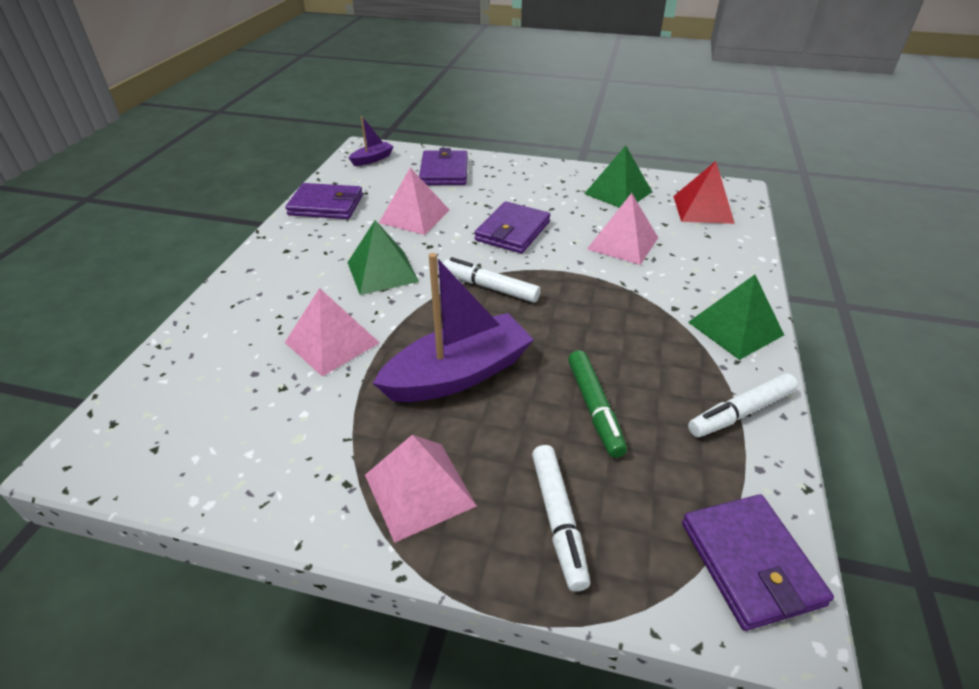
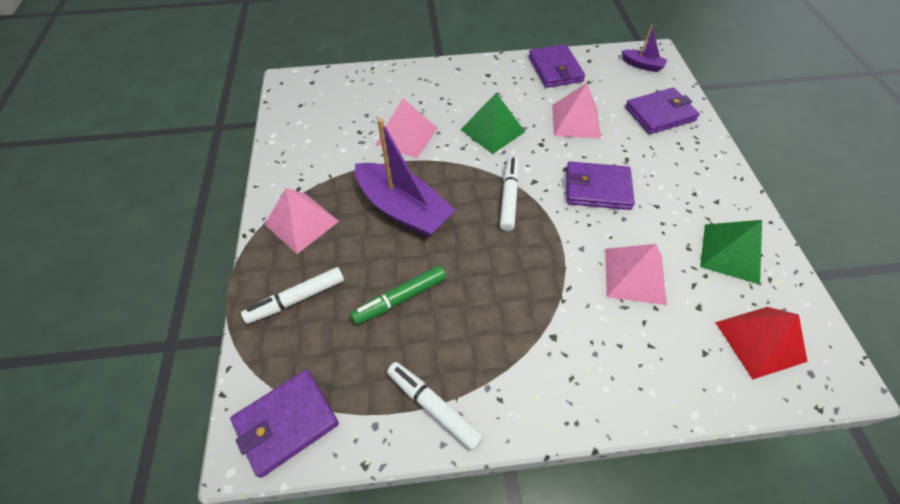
camera: 70 degrees right, 15 degrees up
(735, 328) = (548, 394): green pyramid -> none

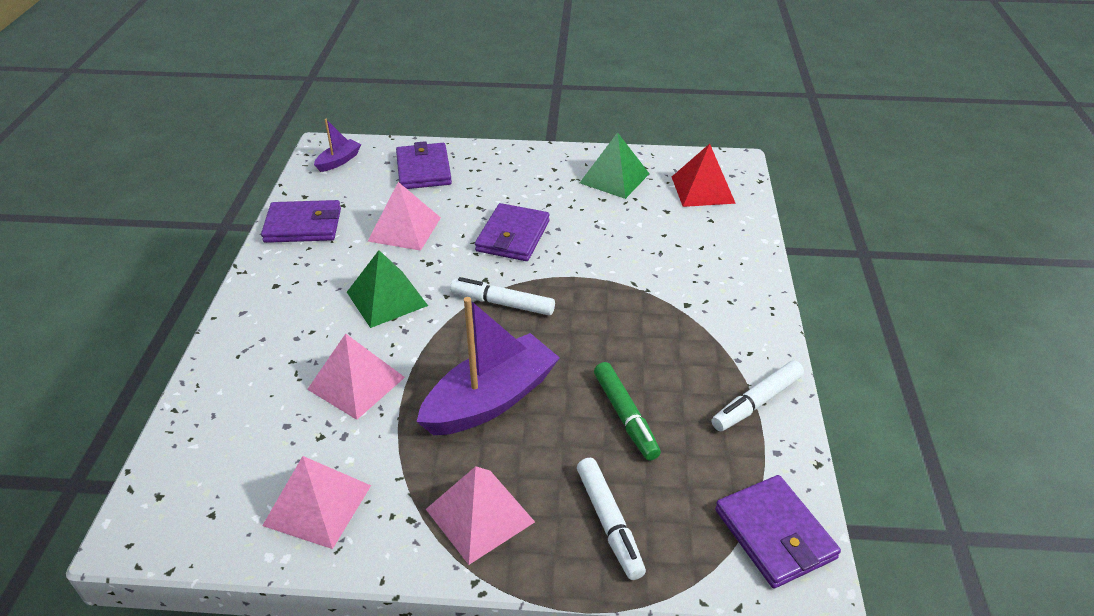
camera: 80 degrees left, 15 degrees down
(634, 275) = (627, 238): pink pyramid -> pink pyramid (317, 505)

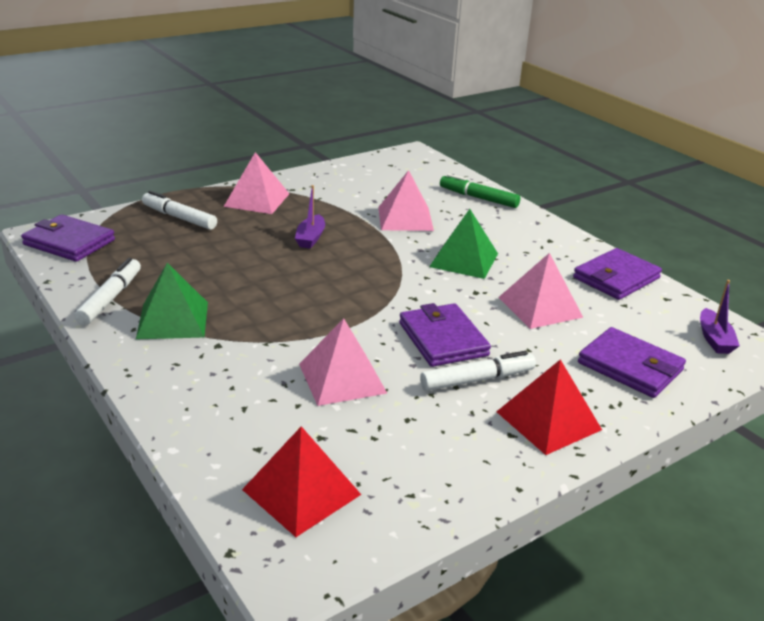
camera: 140 degrees right, 10 degrees down
(317, 505) = (346, 179): pink pyramid -> pink pyramid (342, 378)
(491, 400) = (310, 238): purple boat -> purple boat, size x0.48
(502, 303) = (377, 287): white marker -> white marker (477, 380)
(523, 166) = (548, 420): none -> red pyramid
(614, 178) = (428, 455): green pyramid -> green pyramid (173, 320)
(625, 416) = (209, 259): green marker -> green marker (478, 198)

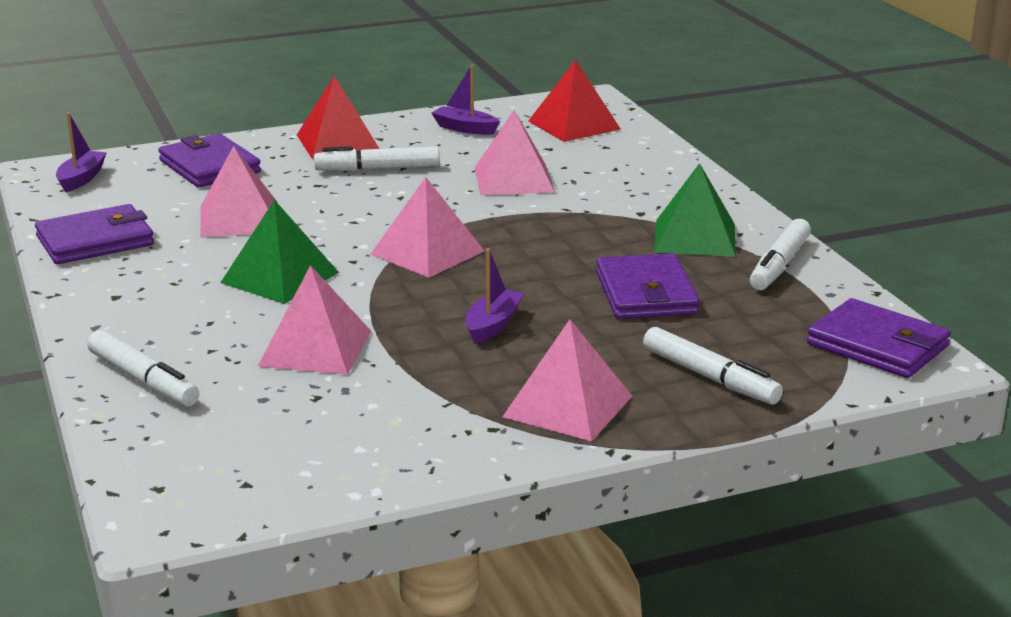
camera: 165 degrees left, 5 degrees down
(378, 288) = (427, 252): none -> pink pyramid
(429, 465) = (465, 128): none -> purple boat
(443, 339) = (385, 199): purple wallet -> purple wallet (646, 293)
(478, 198) = (143, 380): green marker -> white marker

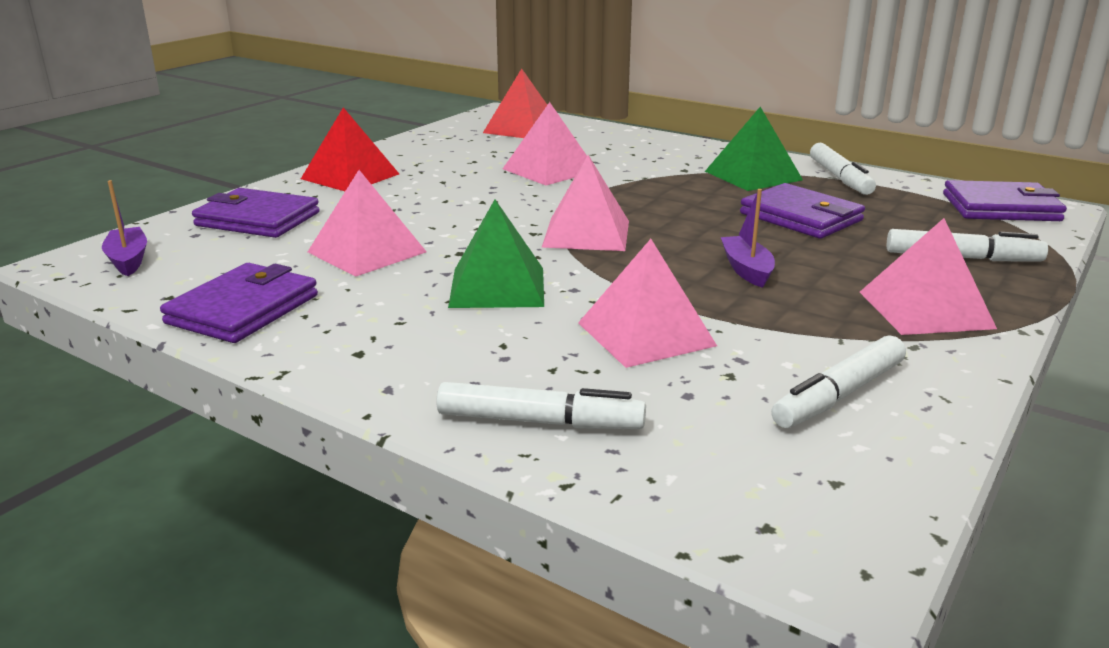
camera: 35 degrees left, 0 degrees up
(377, 169) = (424, 187): white marker -> white marker (838, 395)
(465, 128) = (443, 146): purple boat -> none

